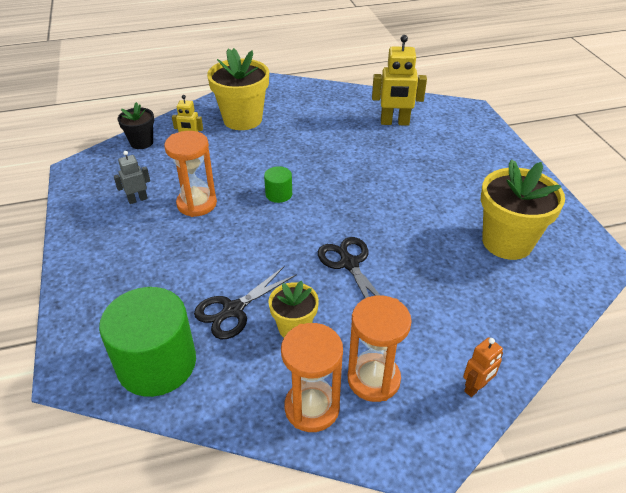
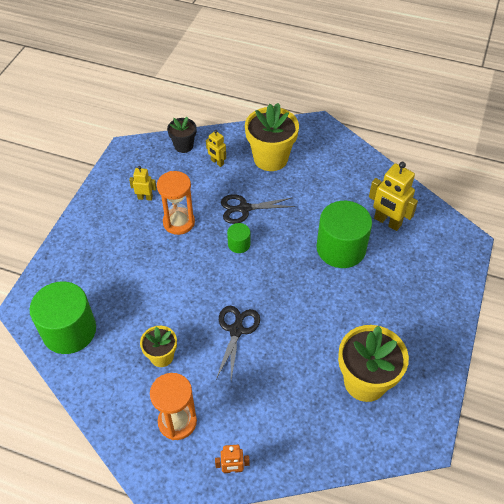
camera: 35 degrees right, 10 degrees up
(137, 199) = (145, 197): grey robot -> yellow robot
(233, 310) = (137, 320): black scissors -> black scissors (244, 208)
(312, 408) = (127, 415): orange hourglass -> none
(376, 156) = (341, 248): none -> green cylinder

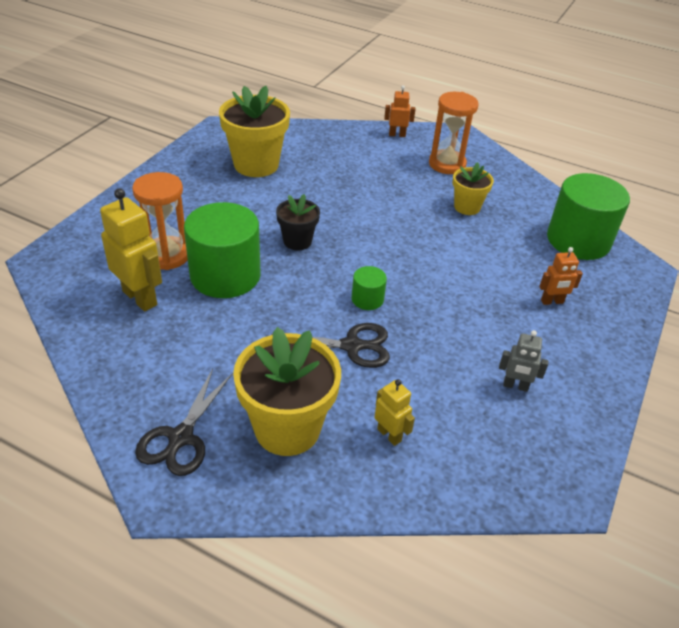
camera: 175 degrees left, 10 degrees down
(108, 263) = (552, 302): none -> orange robot
(145, 197) = (515, 386): yellow robot -> grey robot
(179, 222) = (456, 340): orange hourglass -> orange hourglass (167, 255)
(183, 146) = (455, 482): black flower pot -> black flower pot (297, 241)
(236, 330) = (382, 216): black scissors -> black scissors (181, 437)

